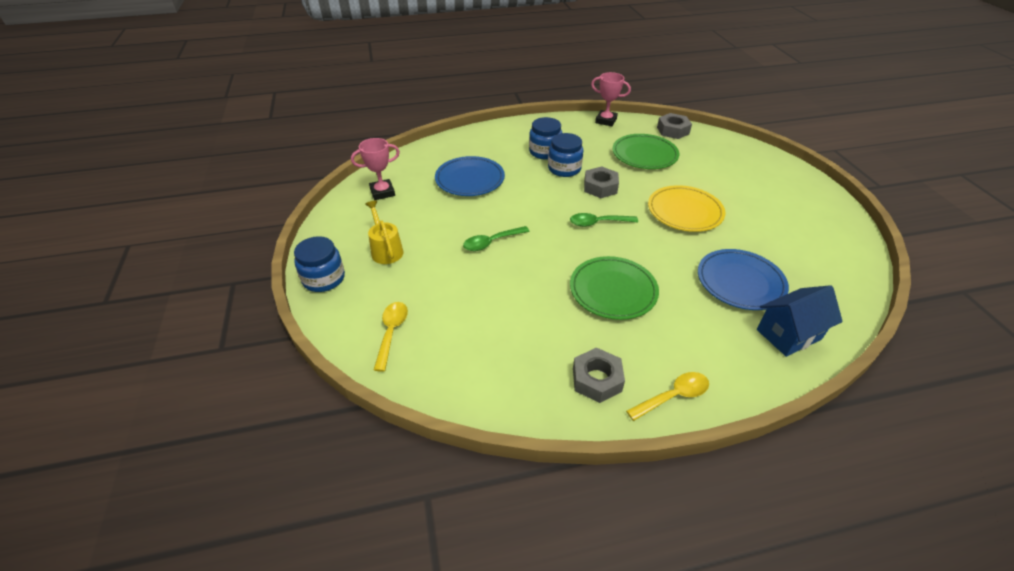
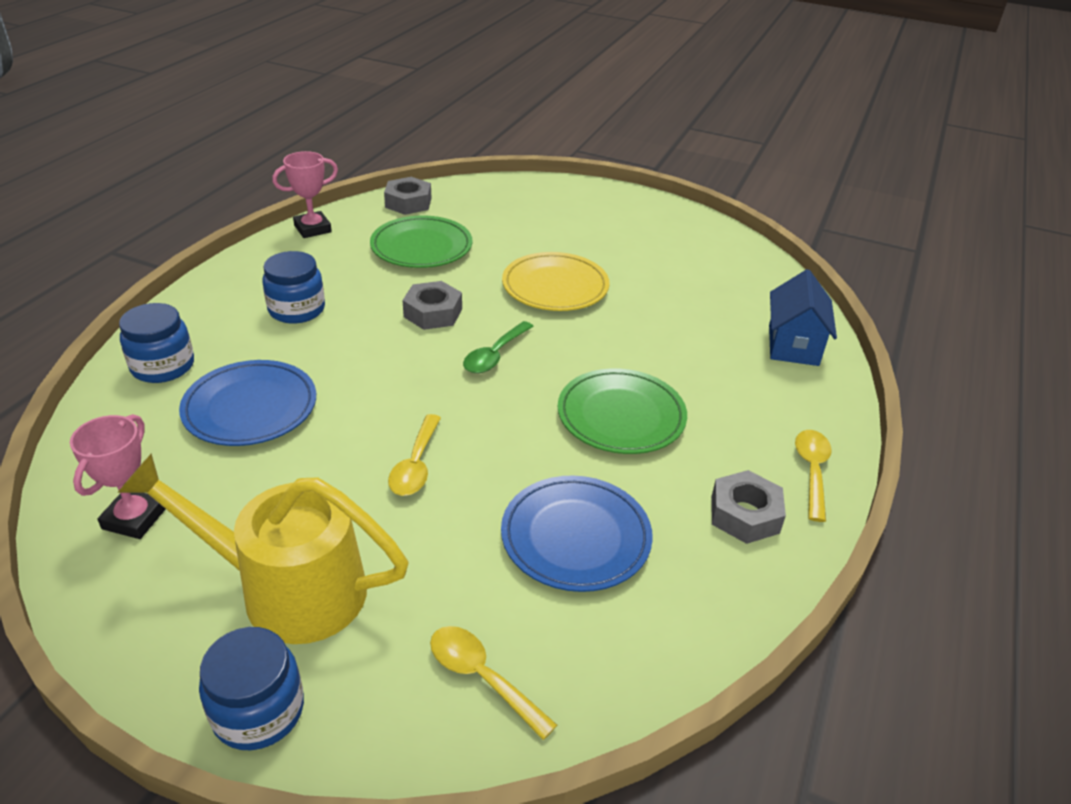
camera: 55 degrees left, 5 degrees down
(385, 250) = (287, 589): yellow watering can -> yellow watering can, size x1.86
(491, 242) = (416, 465): green spoon -> yellow spoon
(564, 169) = (356, 316): blue jar -> blue jar (163, 366)
(740, 282) = (699, 325): blue plate -> blue plate (575, 537)

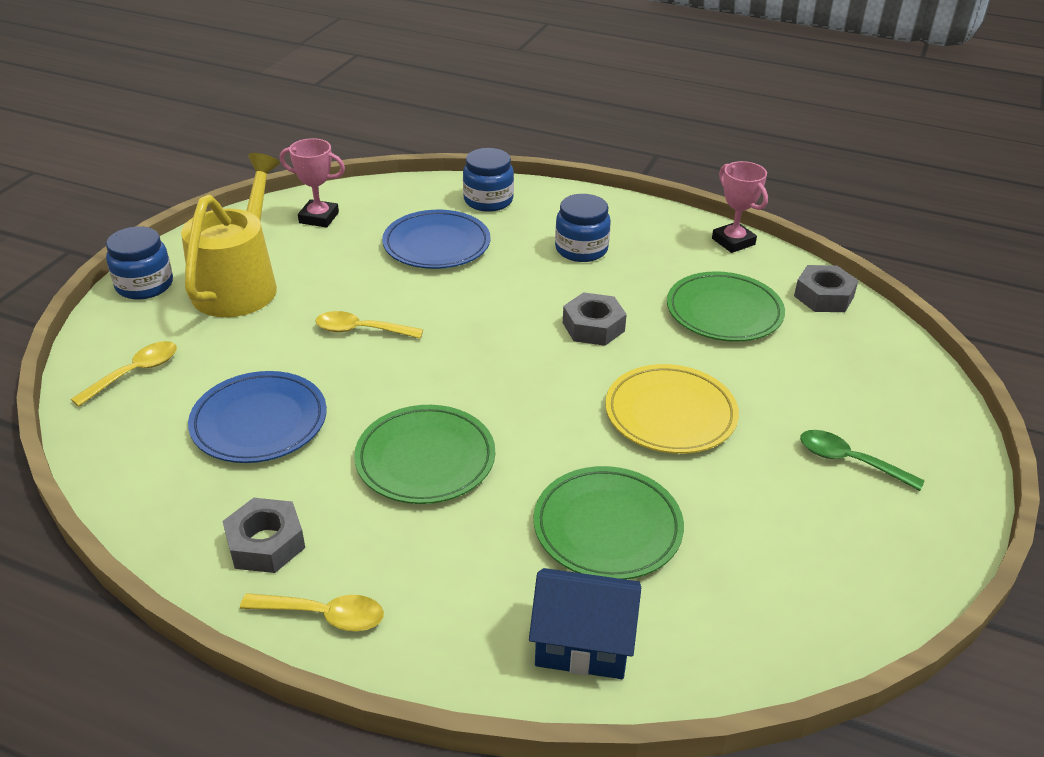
camera: 90 degrees right, 0 degrees up
(495, 355) = (524, 370): green spoon -> green spoon (849, 461)
(684, 326) = (607, 527): none -> green plate

